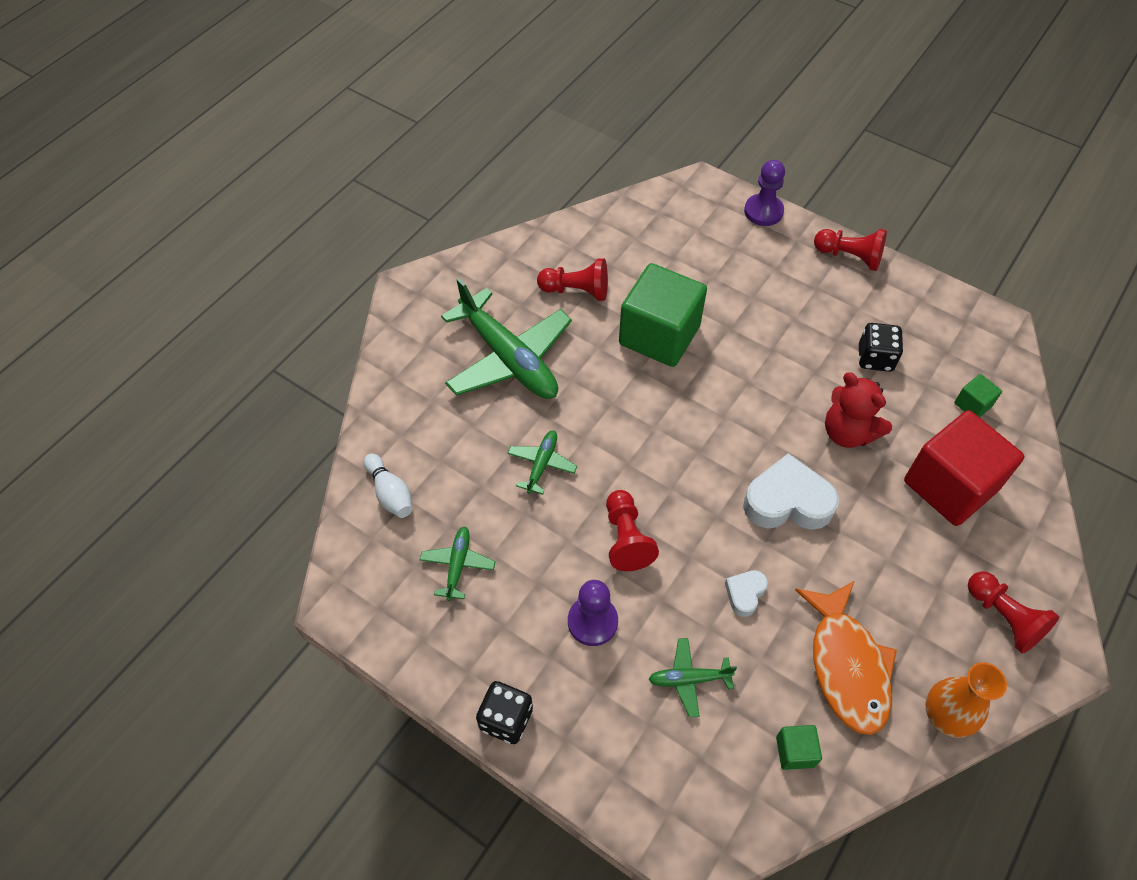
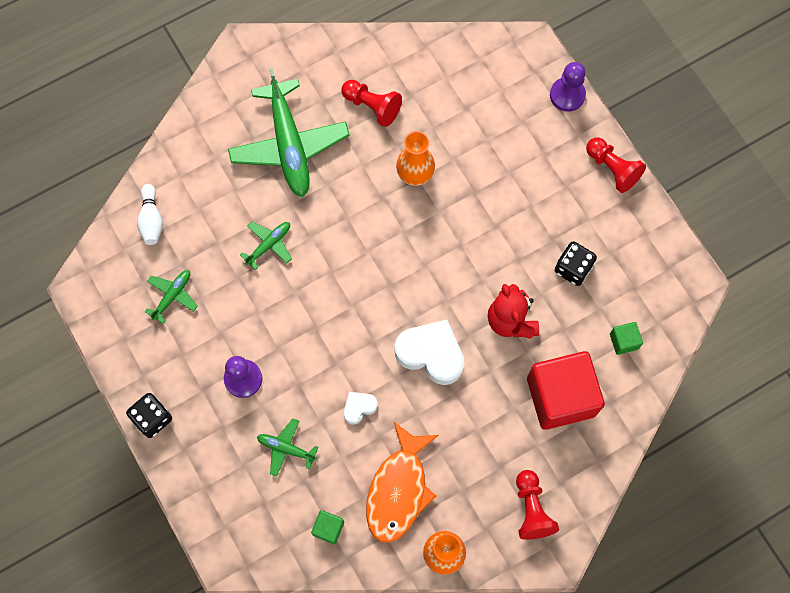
camera: 25 degrees right, 15 degrees up
(626, 538) = (299, 329): red pawn -> none
(659, 335) = (415, 174): green cube -> orange vase

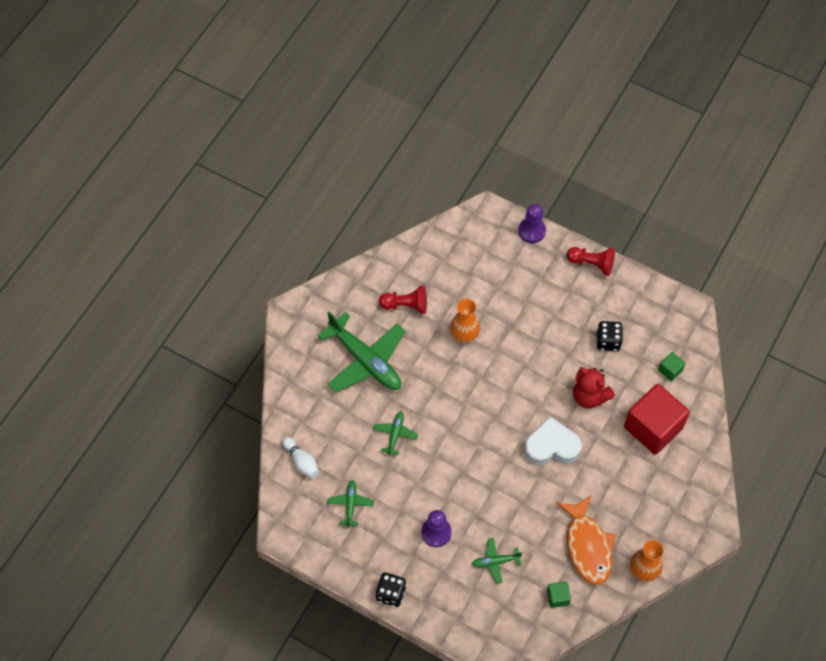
camera: 30 degrees left, 10 degrees down
(359, 407) = (527, 508): white heart -> none
(531, 509) = (681, 509): red pawn -> none

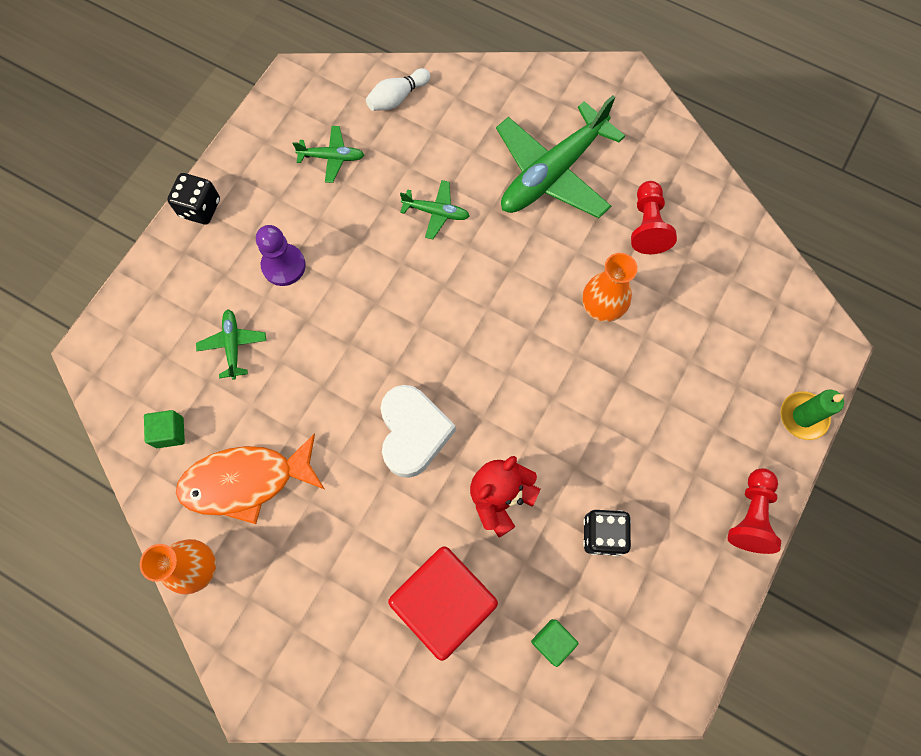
camera: 90 degrees right, 10 degrees up
(531, 231) = (803, 416): purple pawn -> green candle

